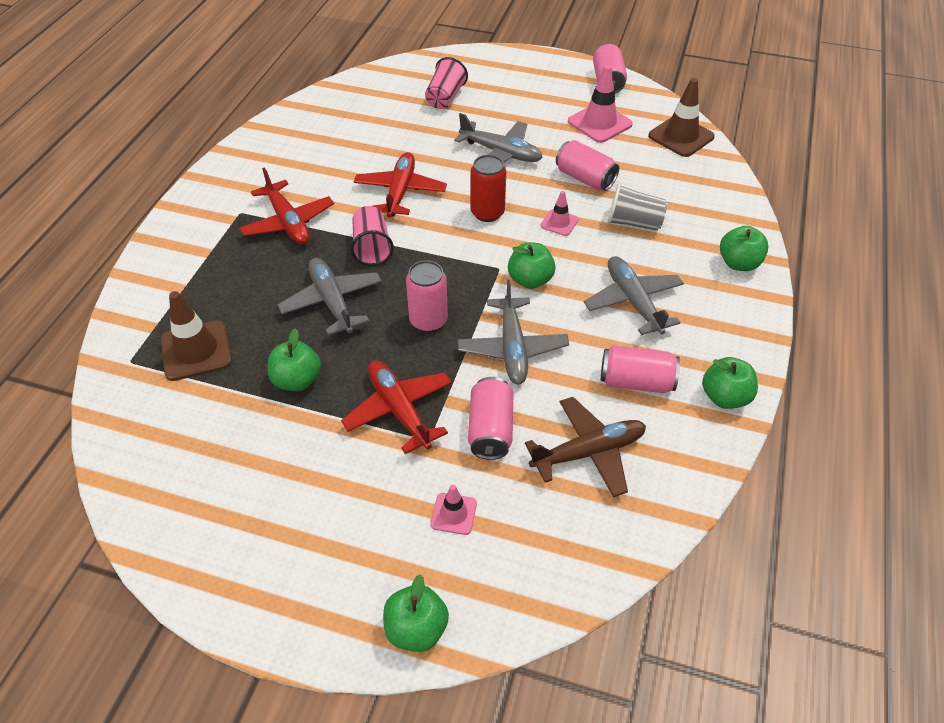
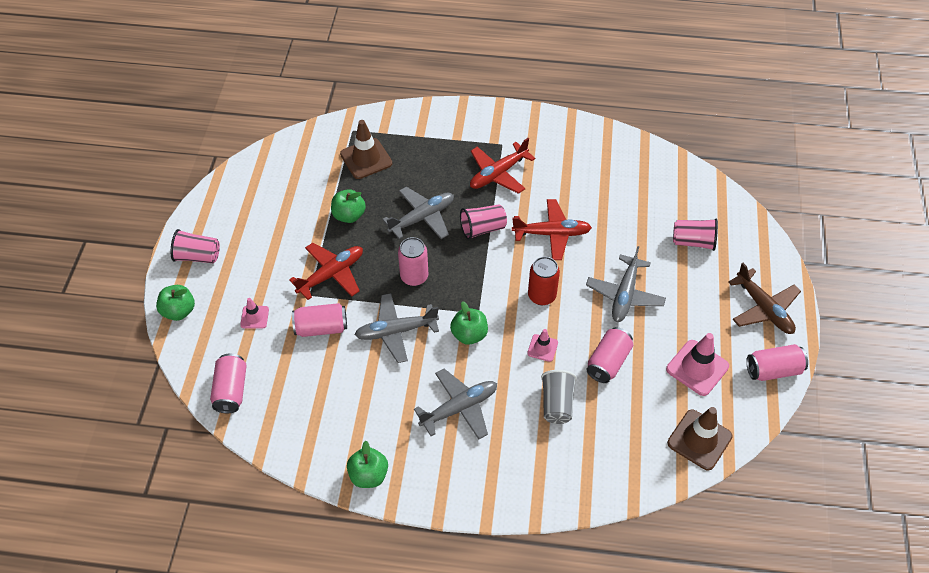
camera: 80 degrees right, 5 degrees up
(306, 595) = (198, 256): none -> pink cup
(589, 452) = (308, 387): brown plane -> brown plane (763, 309)
(636, 382) = (375, 414): pink can -> pink can (231, 390)
(738, 263) = (523, 489): green apple -> none

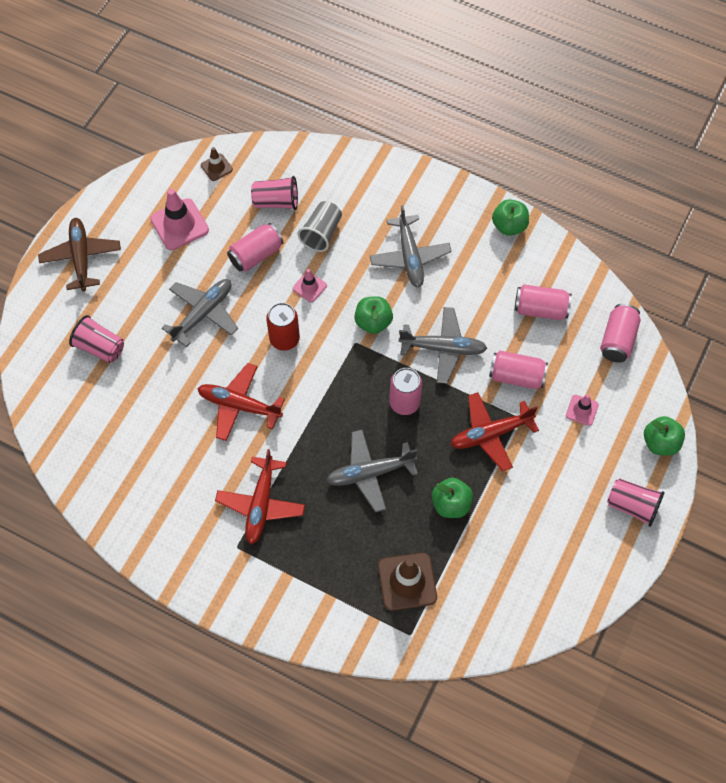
camera: 160 degrees left, 10 degrees up
(459, 408) = (409, 257): grey plane -> grey plane turned 90 degrees counterclockwise
(482, 229) = (310, 436): pink cup -> pink cup (276, 202)
(498, 174) = (261, 504): red plane -> red plane turned 120 degrees clockwise
(699, 440) = (216, 167): brown traffic cone -> brown traffic cone, size x0.55
(773, 370) = (114, 201): pink can -> pink can (540, 309)

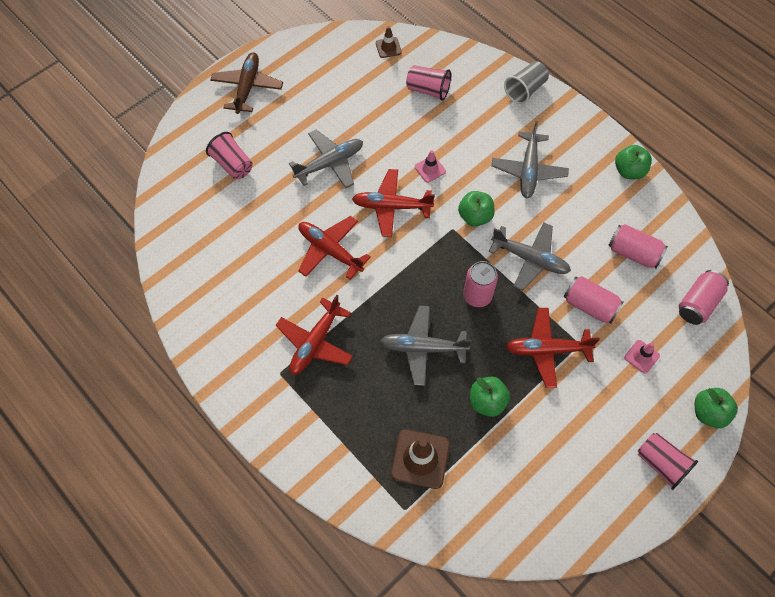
camera: 20 degrees right, 0 degrees up
(179, 224) = (339, 84): pink traffic cone -> none
(256, 255) = (394, 128): pink can -> none
(284, 339) = (391, 206): red can -> red plane
(321, 233) = (457, 127): grey cup -> grey cup (525, 90)

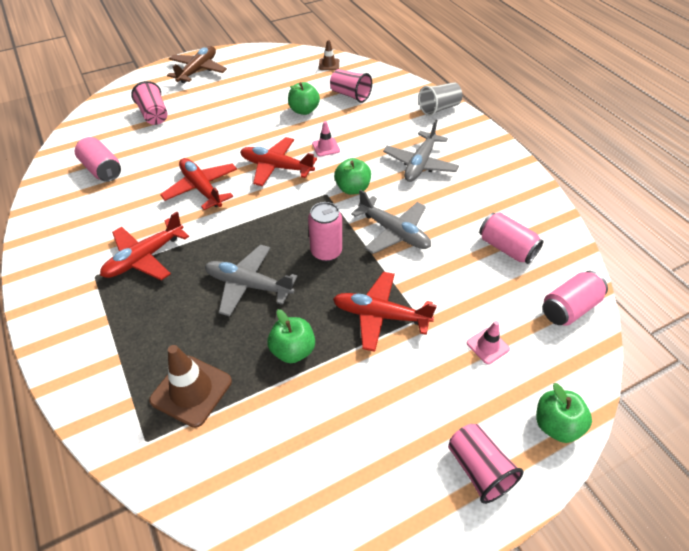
camera: 15 degrees right, 15 degrees down
(330, 163) = (237, 128): grey plane -> none
(589, 305) = (443, 285): pink can -> pink can (102, 170)
(629, 171) = (522, 181): green apple -> green apple (304, 110)

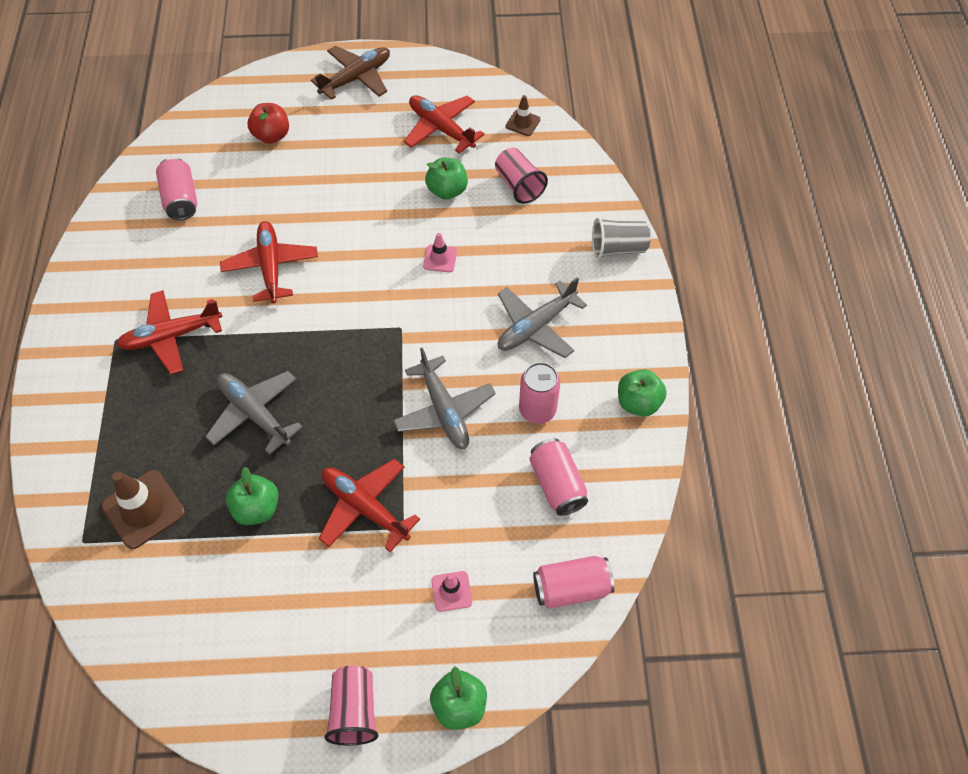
camera: 25 degrees right, 10 degrees up
(154, 115) = (272, 136): pink cup -> red apple
(276, 167) = (367, 267): red plane -> red plane (441, 128)
(326, 252) = (356, 405): pink can -> pink can (537, 410)
(352, 188) = (435, 332): green apple -> green apple (638, 403)

